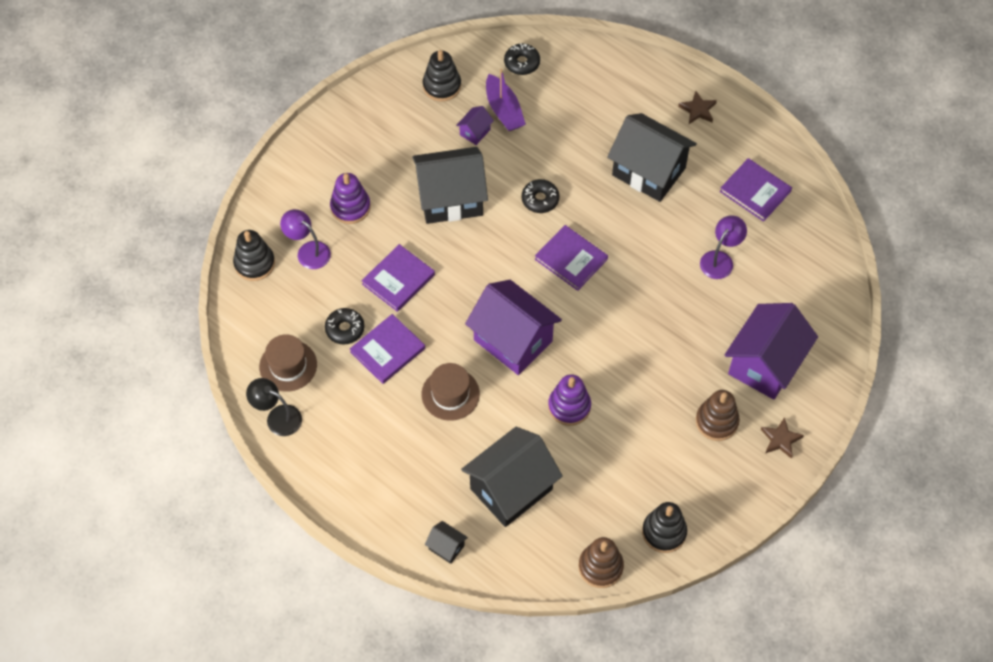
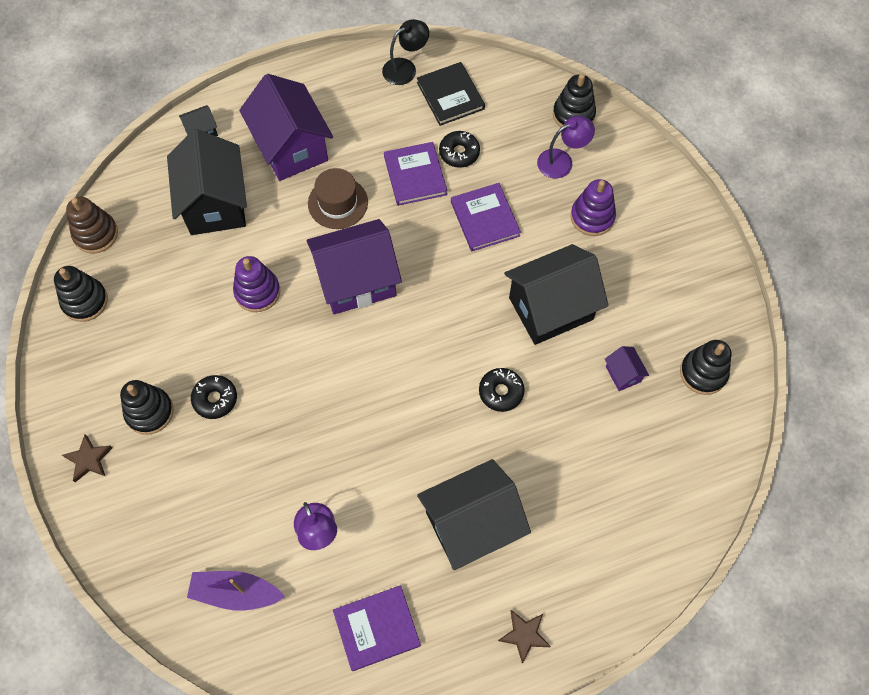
camera: 120 degrees right, 5 degrees up
(288, 365) = (450, 96): brown hat -> black book
(450, 199) = (551, 308): black house -> black house turned 45 degrees clockwise
(504, 110) = (637, 418): purple boat -> purple boat (236, 593)
(522, 63) = (695, 473): black donut -> black donut (215, 399)
(571, 259) = (412, 382): purple book -> none
(716, 421) = (149, 412): brown stacking toy -> black stacking toy
(765, 364) = (173, 498): purple house -> purple house (291, 148)

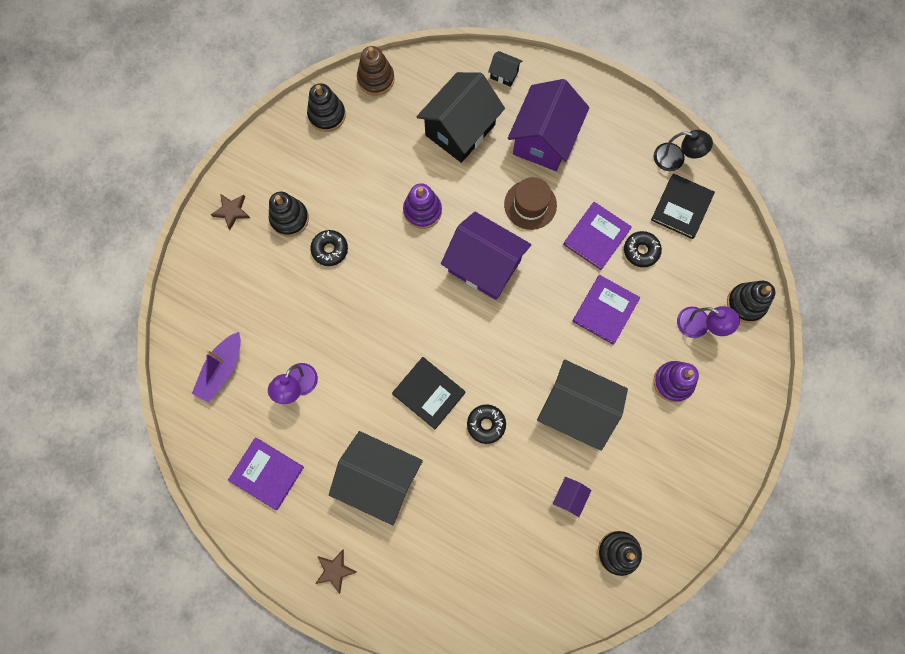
camera: 50 degrees right, 10 degrees up
(236, 593) = (222, 370): purple boat -> purple boat turned 120 degrees counterclockwise
(430, 418) = (428, 393): none -> black book

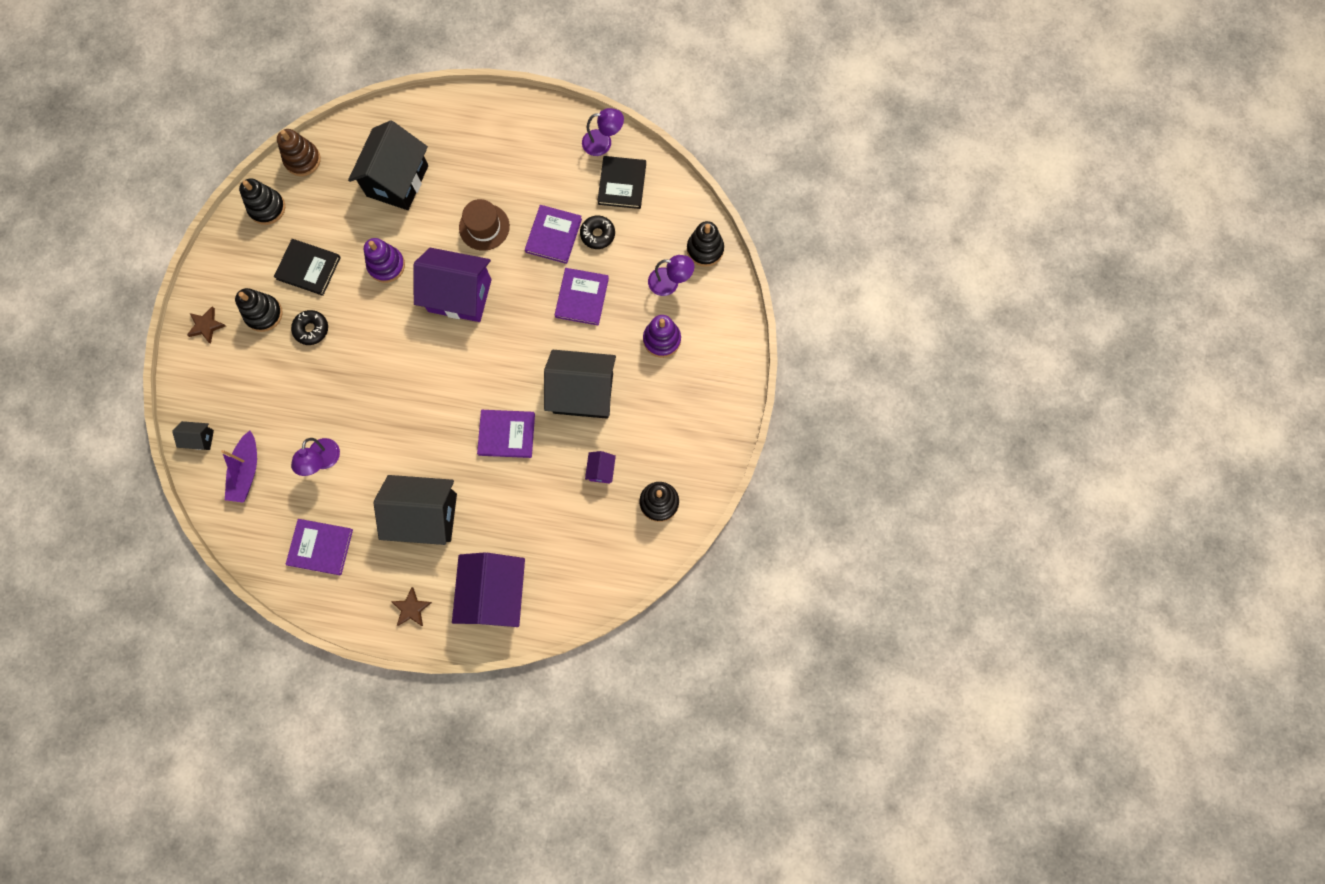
camera: 20 degrees left, 0 degrees up
(428, 393) = (446, 425): black book -> black book (308, 268)
(486, 424) = (506, 434): black donut -> purple book
(504, 74) = (422, 117): black house -> black house (200, 439)
(544, 140) = (478, 164): purple house -> purple house (495, 593)
(675, 159) = (603, 142): black lamp -> purple lamp

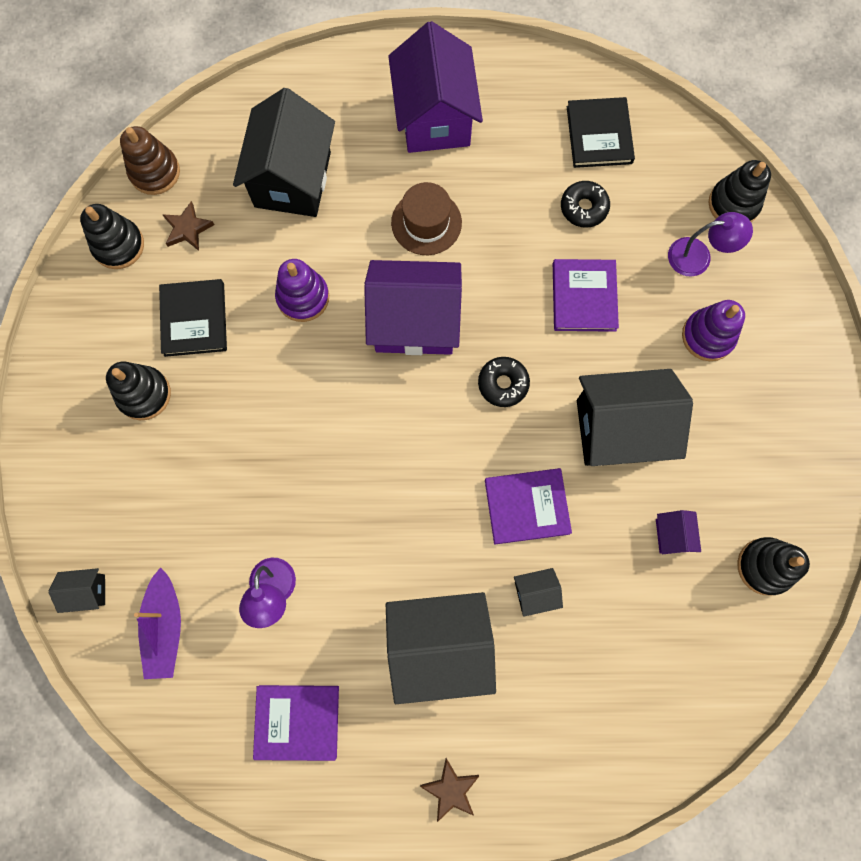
camera: 10 degrees left, 0 degrees up
(206, 326) = (65, 425): brown star -> brown star (188, 229)
(308, 268) = (194, 319): black book -> black book turned 75 degrees clockwise
(311, 329) = (216, 404): black donut -> black donut (503, 384)
(495, 593) = (566, 743): purple house -> purple house (434, 118)
(498, 492) = (535, 592): none -> black house
(553, 235) = (524, 219): purple book -> none
(603, 142) = (560, 84): purple lamp -> none

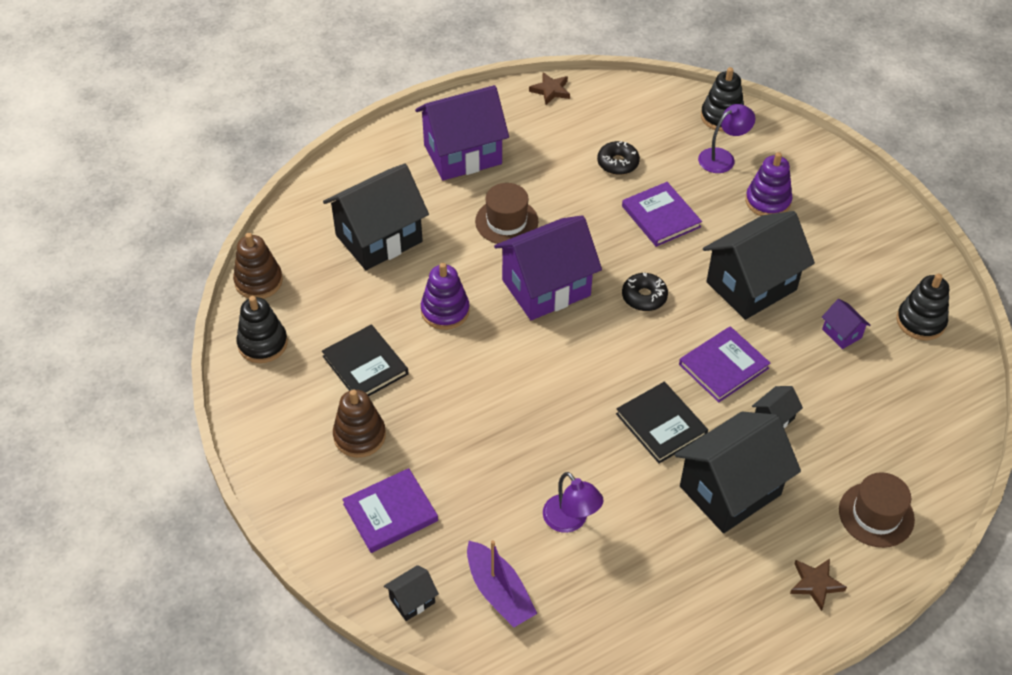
camera: 30 degrees left, 25 degrees down
(144, 394) = (359, 436): black stacking toy -> brown stacking toy
(188, 229) = (315, 307): brown star -> brown star (551, 90)
(292, 179) = (379, 238): black house -> black house turned 75 degrees clockwise
(297, 721) = (659, 602): purple book -> purple book (390, 512)
(434, 118) = (462, 154): purple house -> purple house turned 75 degrees counterclockwise
(560, 753) = (876, 514): none -> brown hat
(599, 135) = (594, 115): black book -> black book (661, 424)

